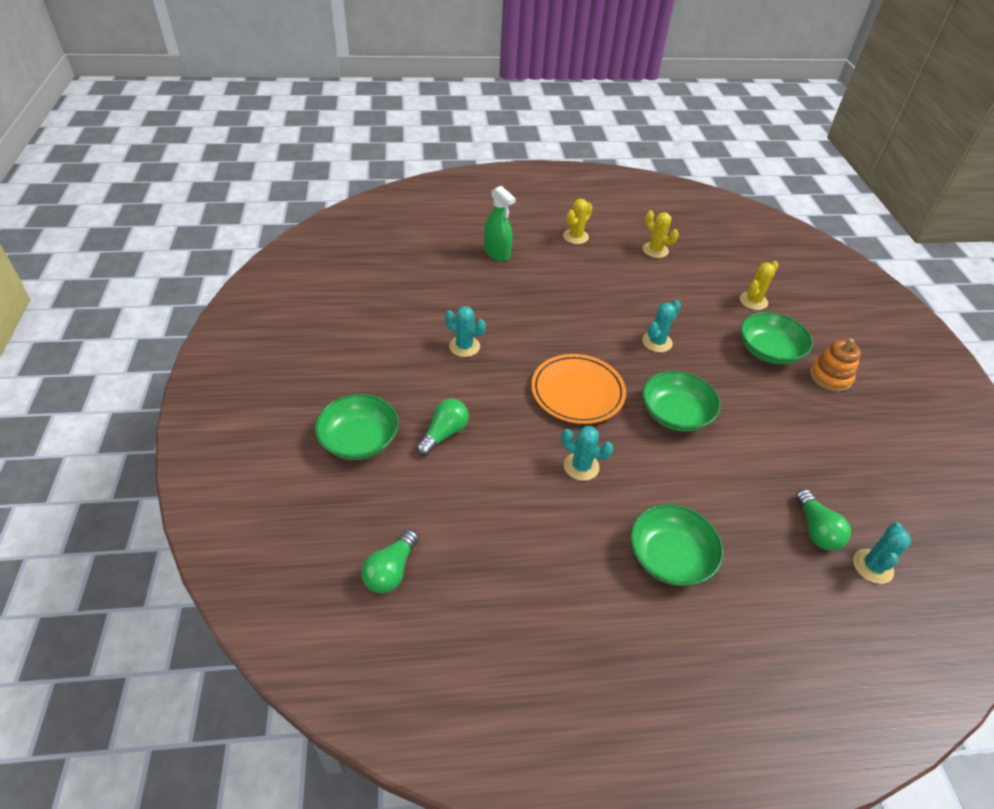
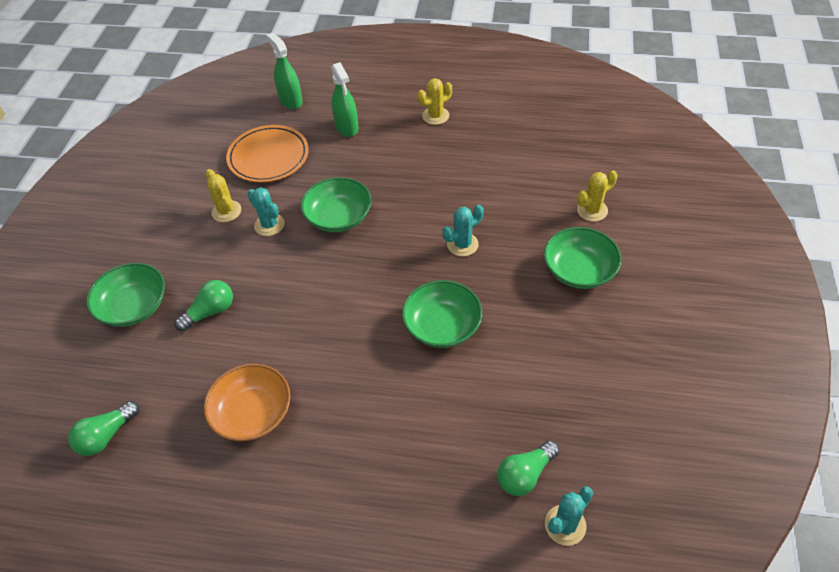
camera: 20 degrees right, 5 degrees up
(430, 235) = (291, 101): none -> green spray bottle
(535, 521) = (252, 413): none -> orange bowl
(577, 392) = (355, 288): orange plate -> orange plate (268, 157)
(581, 466) = (321, 366): turquoise cactus -> none
(655, 250) = (513, 139): yellow cactus -> yellow cactus (226, 211)
(670, 557) = (361, 473): green bowl -> green bowl (338, 217)
(816, 530) = (525, 474): green light bulb -> green light bulb turned 45 degrees clockwise
(830, 377) = (633, 309): orange stacking toy -> none

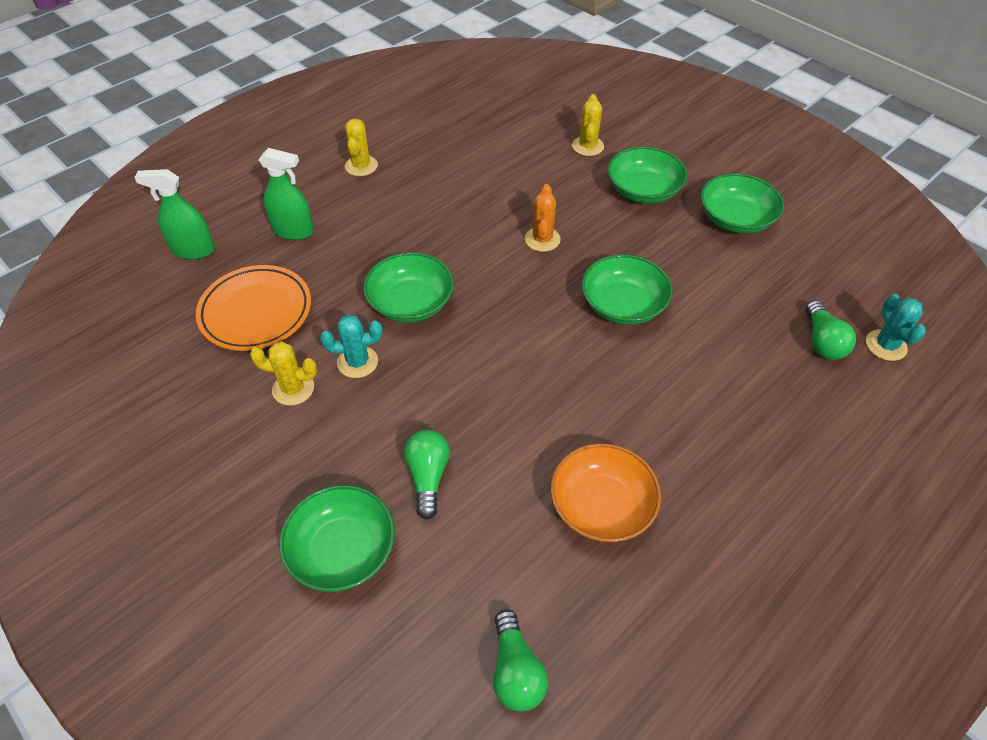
camera: 55 degrees left, 0 degrees up
(462, 244) = (542, 239): turquoise cactus -> orange cactus
(611, 345) = (735, 219): none -> green bowl

